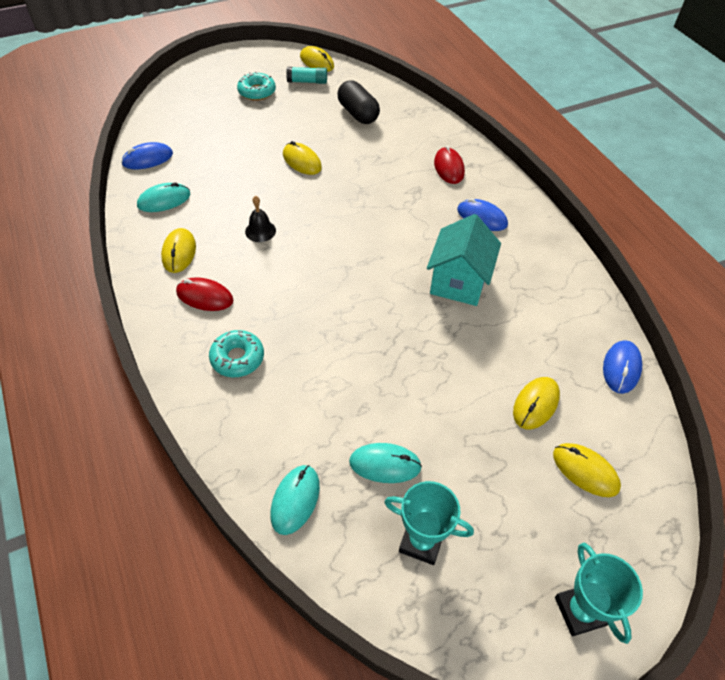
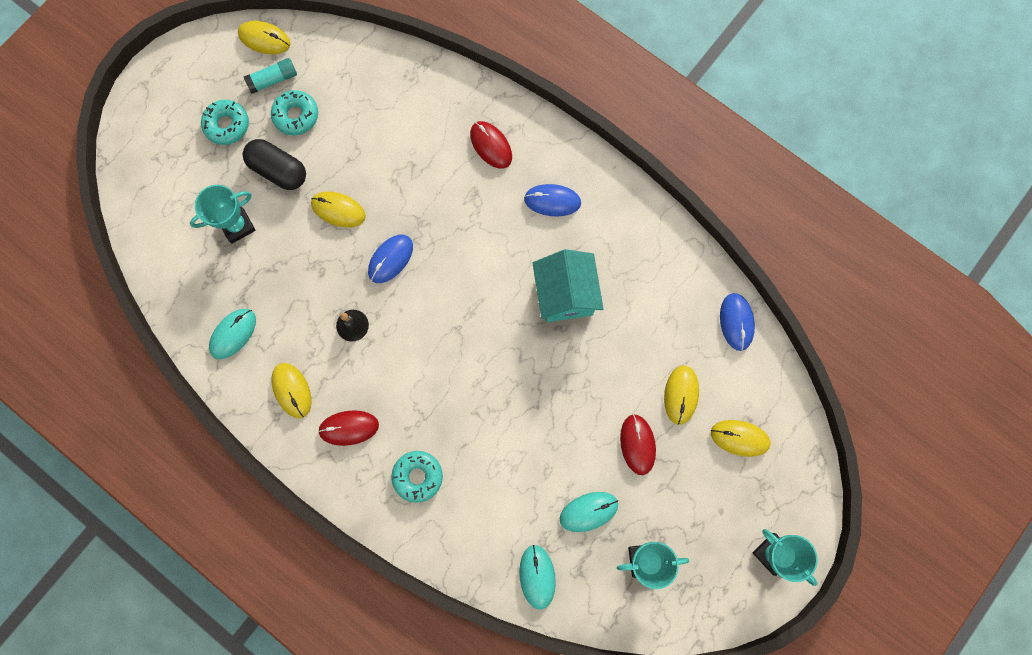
camera: 25 degrees left, 25 degrees up
(148, 159) = (177, 287): blue mouse -> blue mouse (390, 259)
(220, 143) = (237, 226): none -> turquoise trophy
(309, 103) = (296, 116): none -> turquoise donut
(358, 114) = (357, 107): black capsule -> black capsule (278, 170)
(468, 427) = (637, 444): none -> red mouse

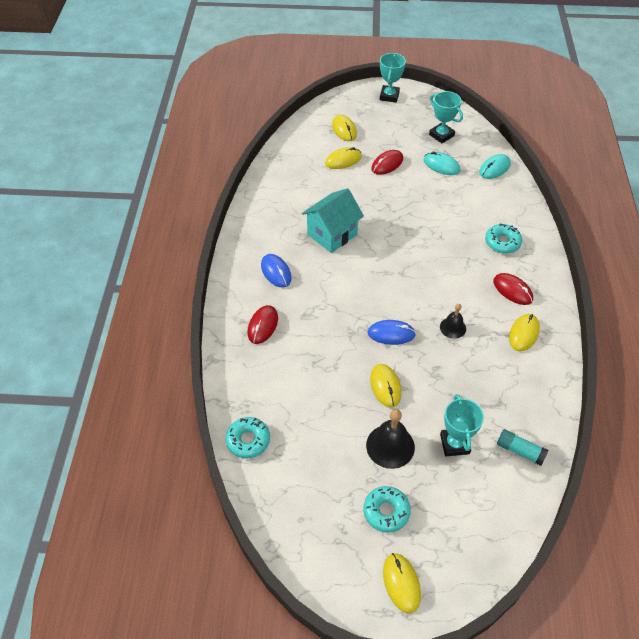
camera: 125 degrees left, 25 degrees down
(233, 334) = (526, 392): turquoise mouse -> none
(237, 226) = (454, 444): turquoise trophy -> turquoise trophy turned 60 degrees clockwise
(264, 39) = (289, 539): yellow mouse -> yellow mouse (401, 583)
(273, 80) = (321, 504): turquoise glue stick -> turquoise glue stick (520, 451)
(278, 170) = (390, 446): black capsule -> black bell
(296, 116) = (337, 465): turquoise donut -> turquoise donut (248, 440)
(736, 322) = (280, 157): blue mouse -> none

